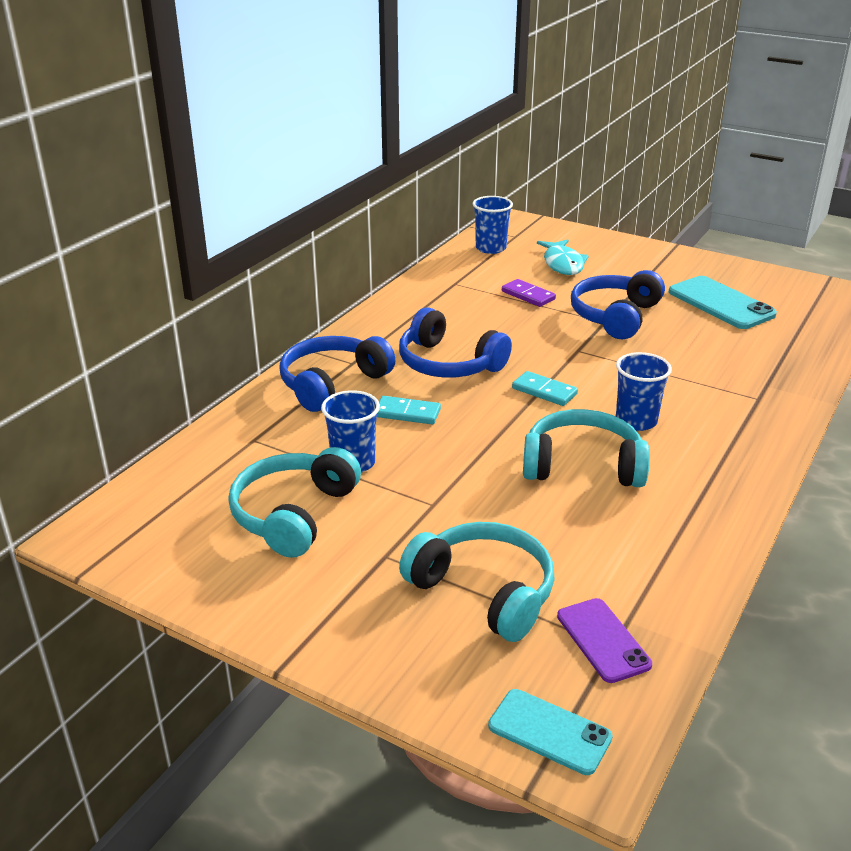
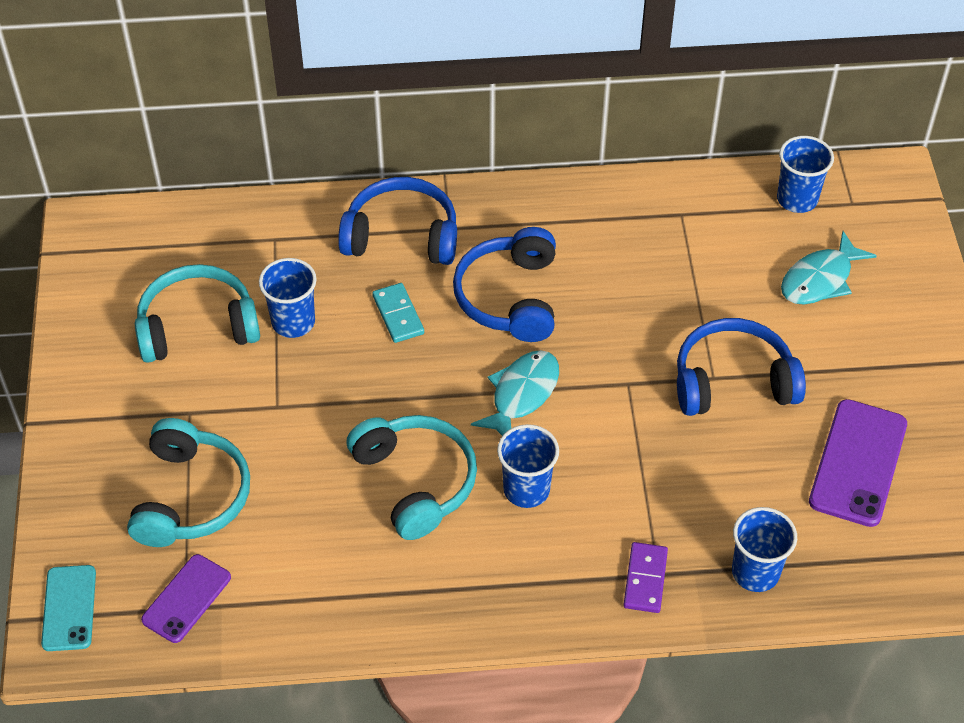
camera: 55 degrees right, 20 degrees up
(528, 295) = (712, 287): purple domino -> purple domino (645, 579)
(544, 391) = (521, 394): turquoise domino -> turquoise fish
(721, 303) = (858, 463): turquoise phone -> purple phone
(783, 365) = (755, 572): none -> blue cup

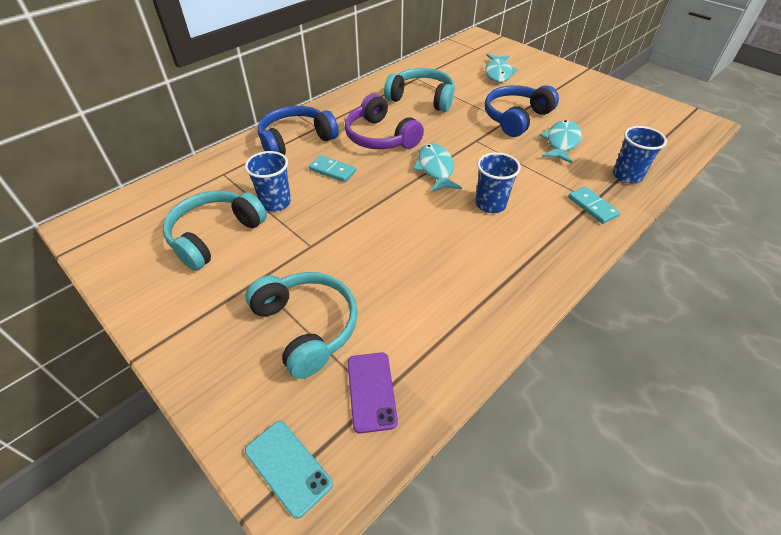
camera: 40 degrees left, 5 degrees down
(415, 482) = (432, 234): turquoise headphones -> turquoise headphones (422, 98)
(510, 297) = (380, 137): blue headphones -> purple headphones
(645, 579) = (592, 206): purple domino -> turquoise domino
(740, 464) = (561, 142): none -> turquoise fish
(797, 199) = (454, 56): blue cup -> none
(858, 463) = (600, 118): purple phone -> none

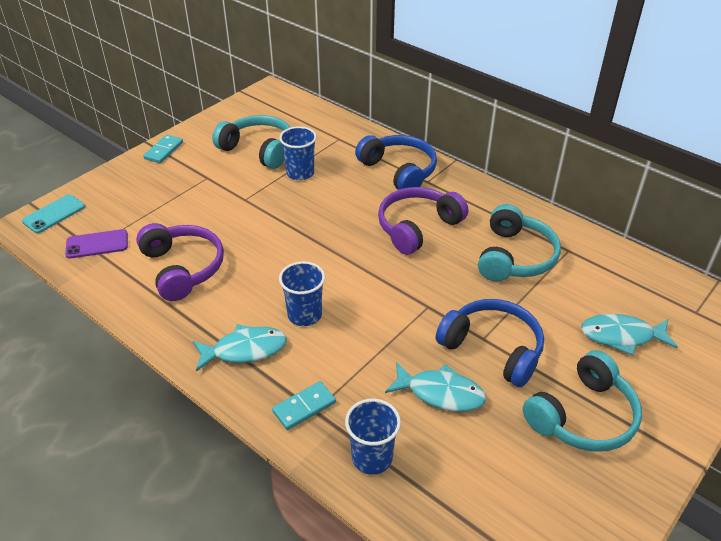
camera: 85 degrees right, 5 degrees down
(306, 327) = (159, 208): turquoise headphones -> turquoise headphones (582, 416)
(332, 170) = (351, 200): turquoise domino -> turquoise domino (163, 150)
(425, 294) = (182, 268): none -> purple headphones
(435, 169) = (363, 272): turquoise fish -> turquoise fish (245, 350)

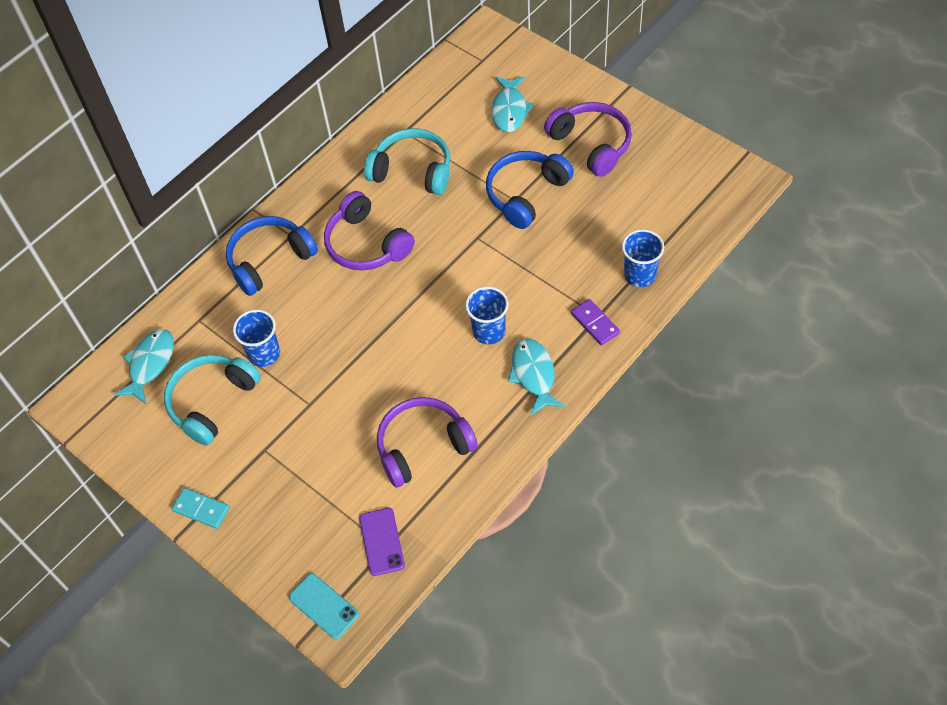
camera: 85 degrees left, 15 degrees up
(304, 407) = (595, 323): turquoise domino -> purple domino
(440, 393) = (575, 230): turquoise fish -> turquoise fish (150, 364)
(582, 416) = (591, 144): turquoise headphones -> purple headphones

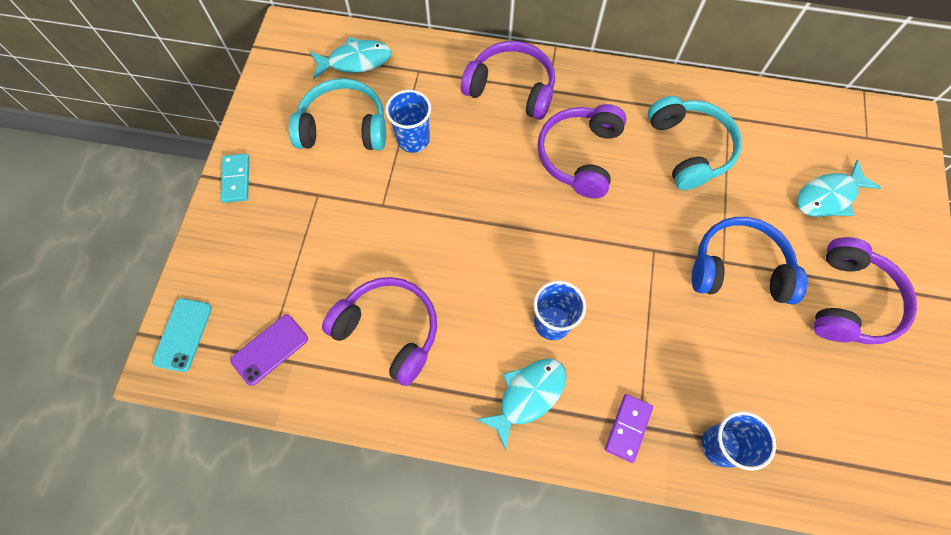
camera: 55 degrees right, 10 degrees up
(270, 260) = (511, 89): blue headphones -> purple headphones

